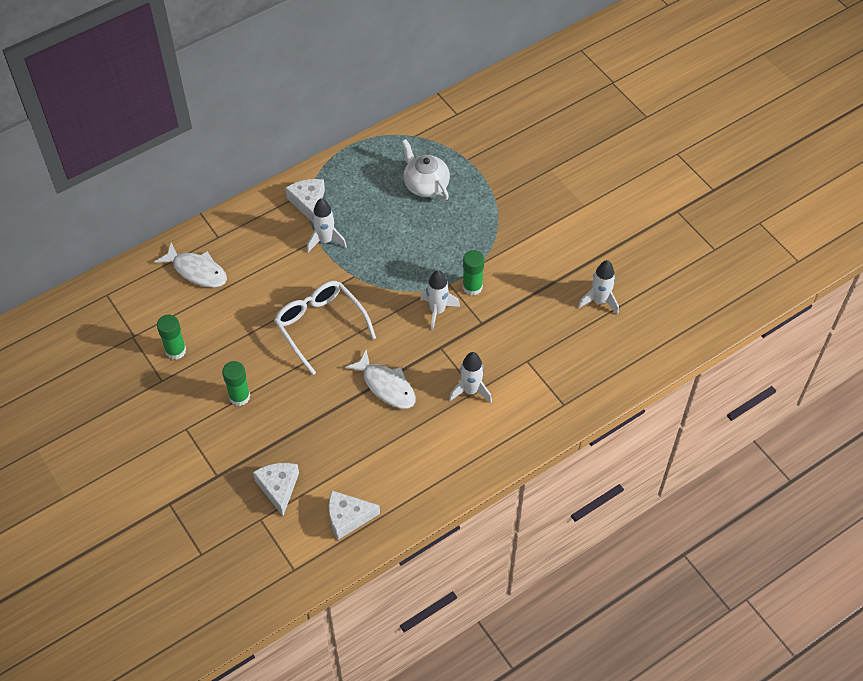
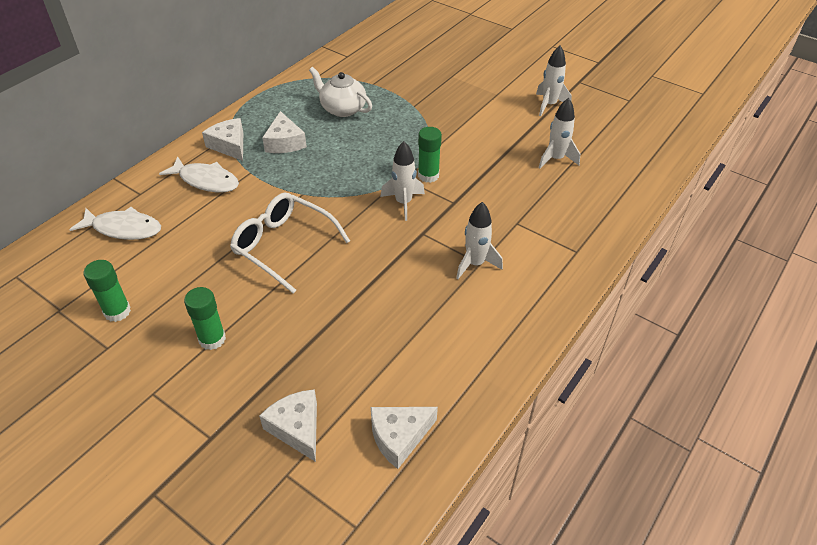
camera: 20 degrees left, 10 degrees down
(325, 240) = (260, 171): white rocket -> white rocket (549, 105)
(358, 212) = (284, 142): none -> white cheese
(386, 386) = (381, 283): white fish -> white fish (206, 180)

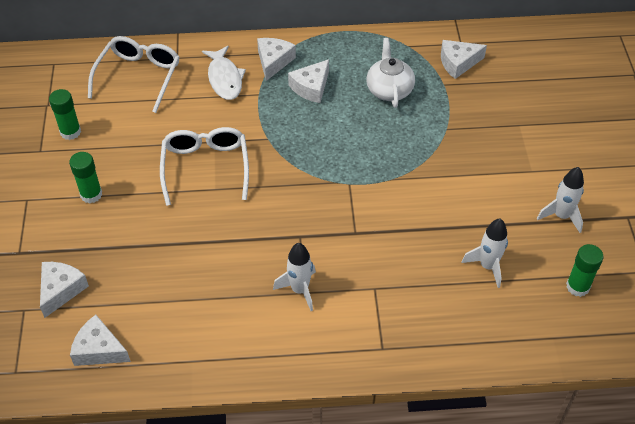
camera: 50 degrees right, 5 degrees up
(123, 228) = (139, 76): white fish -> white glasses
(363, 67) = (458, 63): none -> white cheese
(403, 203) = (321, 202): white rocket -> none
(428, 175) = (369, 196): green glue stick -> green glue stick (577, 286)

